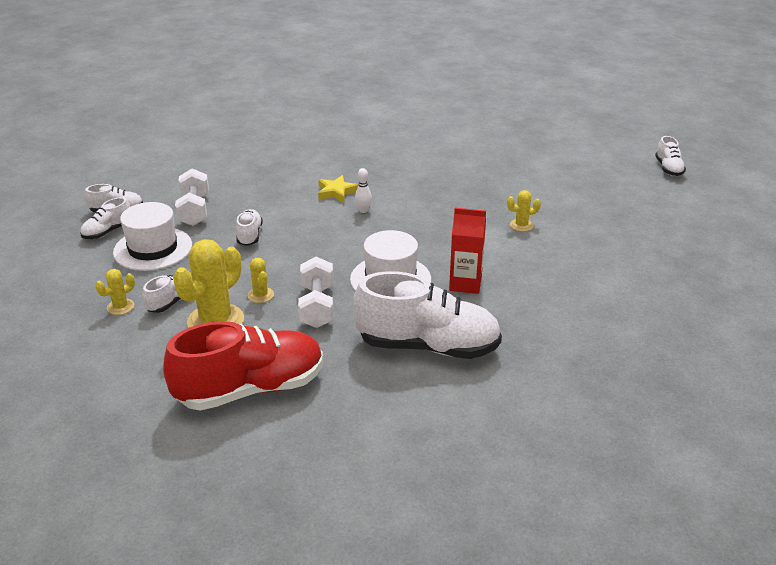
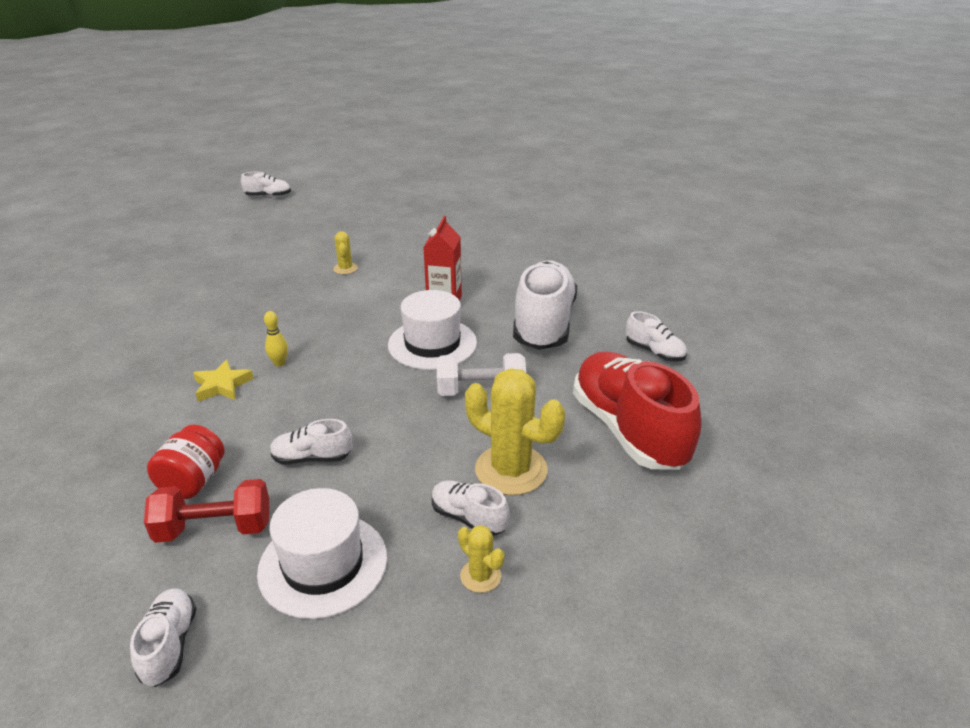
camera: 90 degrees left, 0 degrees up
(107, 232) = (247, 643): white shoe -> white shoe (654, 352)
(194, 210) = (215, 528): white dumbbell -> red dumbbell
(237, 197) = (193, 481): none -> red jar
(260, 295) = (457, 436): yellow cactus -> none
(363, 210) = (279, 363): white bowling pin -> yellow bowling pin

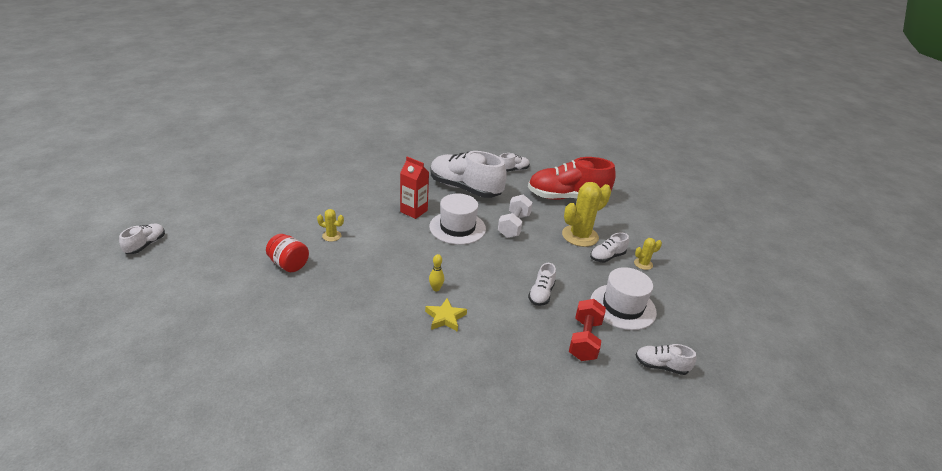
camera: 70 degrees left, 0 degrees up
(193, 481) = (540, 343): red jar -> red jar (289, 264)

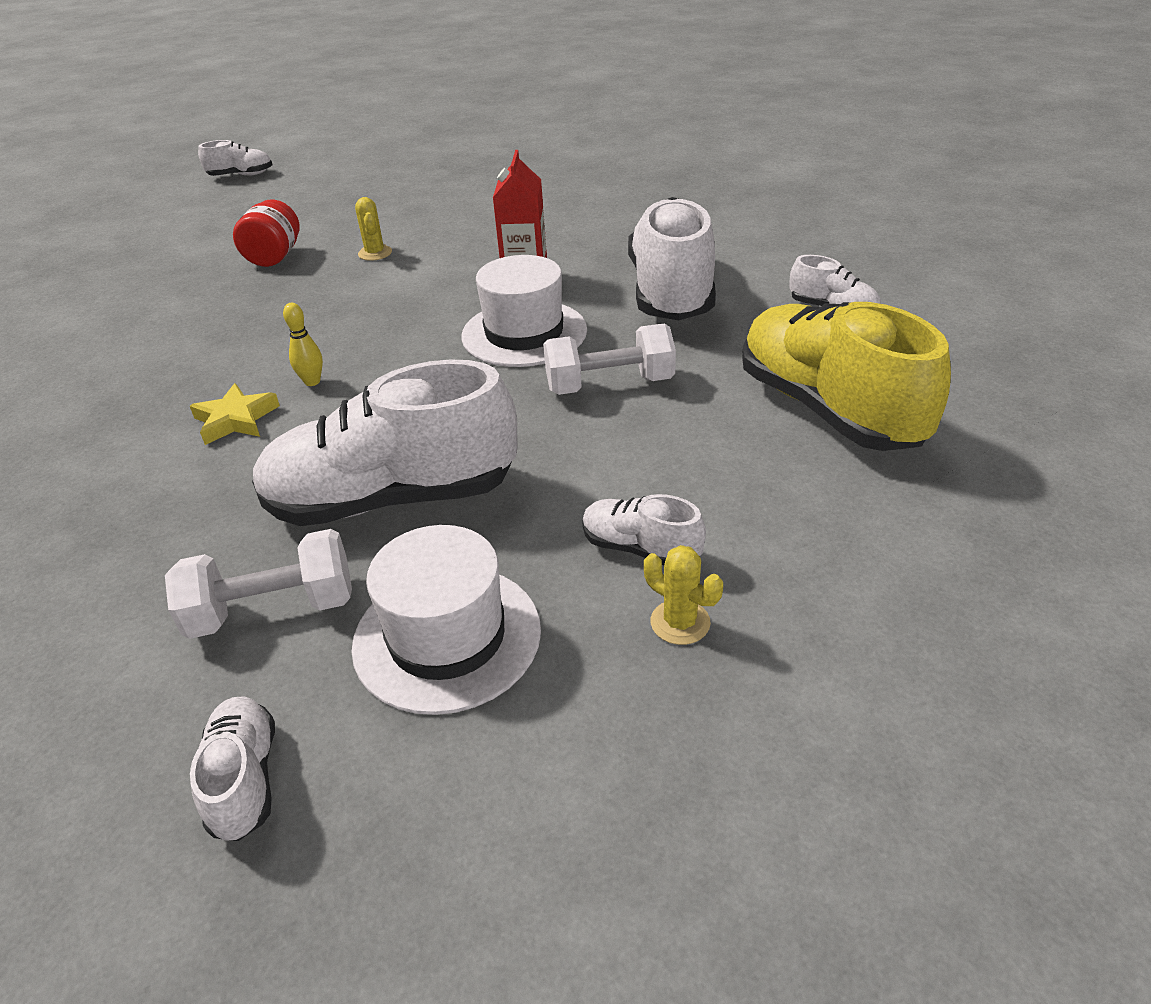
camera: 65 degrees right, 5 degrees up
(541, 294) = (393, 498): white shoe -> white shoe, size x2.16
(567, 198) = (828, 409): red shoe -> yellow shoe
(580, 236) = (682, 479): yellow cactus -> none
(584, 340) = (273, 609): red dumbbell -> white dumbbell

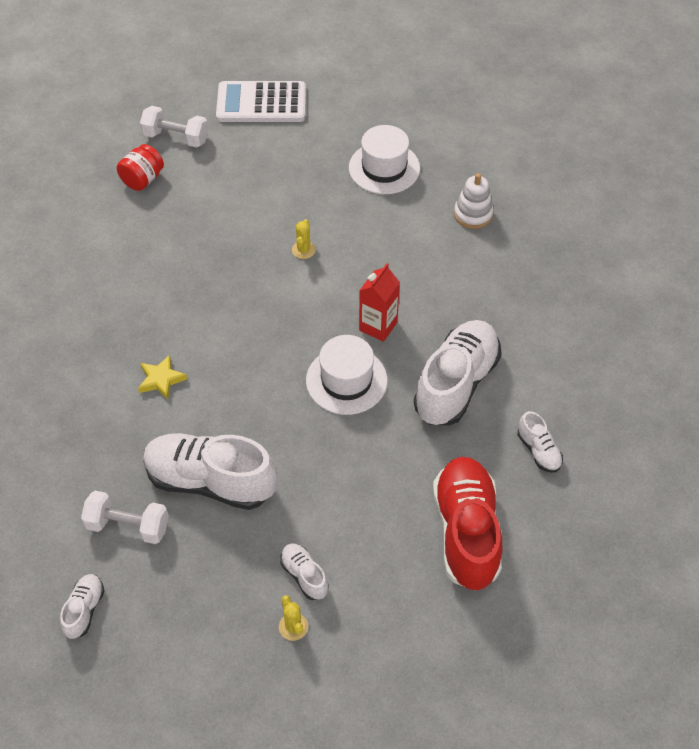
camera: 25 degrees right, 15 degrees up
(241, 175) = (261, 103): white shoe -> white calculator
(274, 257) = (242, 224): red jar -> red jar (142, 179)
(312, 382) = (212, 366): yellow bowling pin -> none
(447, 637) = (192, 581): white hat -> white hat (384, 168)
(562, 178) = (473, 214): none -> white stacking toy
(609, 385) = (365, 451): white dumbbell -> white dumbbell (176, 138)
(828, 409) = (466, 532): yellow shoe -> red shoe

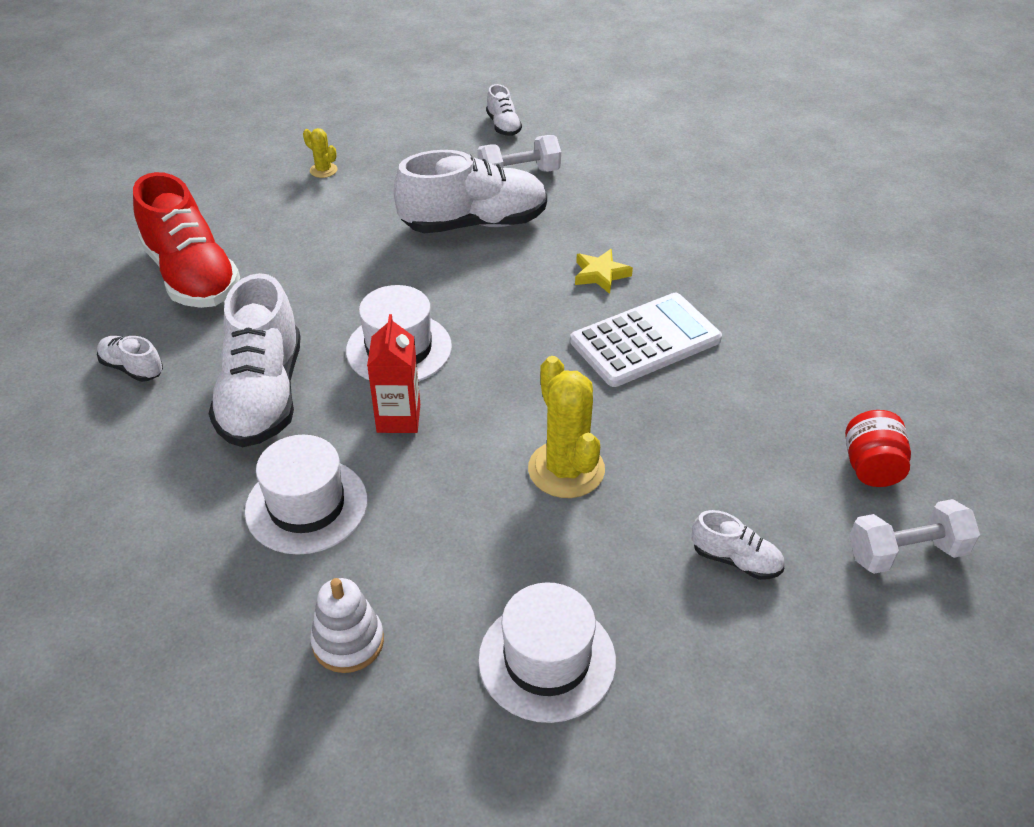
camera: 150 degrees right, 10 degrees down
(261, 103) = (854, 690): white calculator -> white calculator (645, 341)
(303, 250) = (566, 469): yellow cactus -> yellow cactus, size x2.06
(304, 576) = (335, 198): white shoe -> white shoe (735, 560)
(462, 293) = (306, 505): none -> white hat

